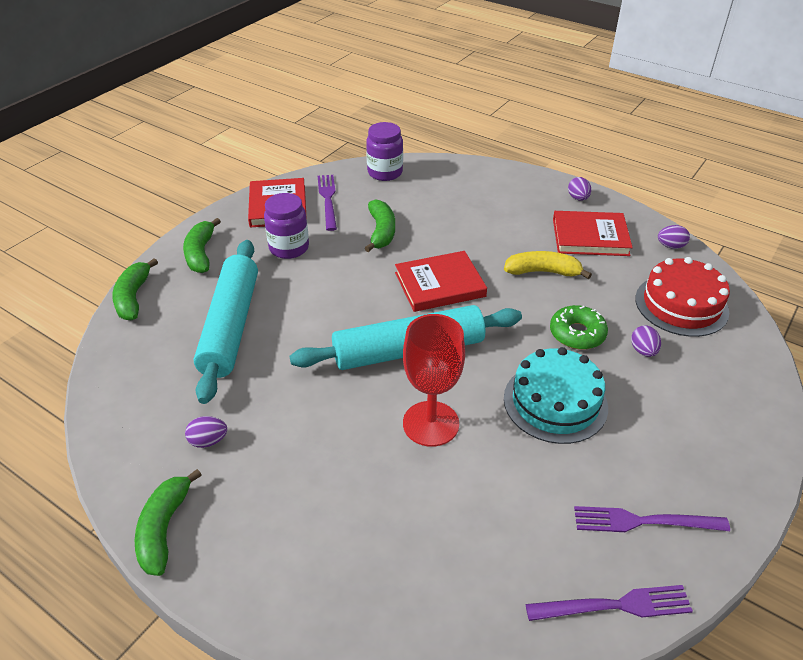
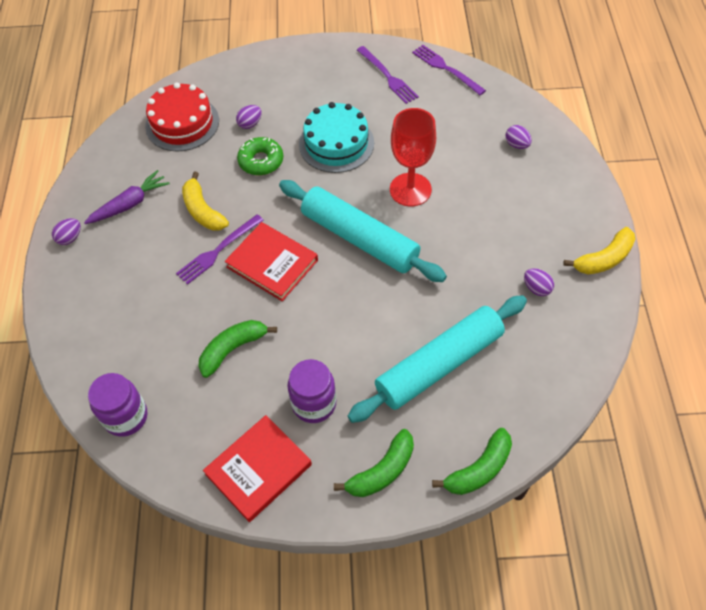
camera: 125 degrees left, 15 degrees up
(164, 529) = (604, 259): green banana -> yellow banana
(328, 199) = (213, 432): purple fork -> purple fork (218, 250)
(590, 237) = (129, 204): red book -> purple carrot
(670, 246) = (107, 153): purple egg -> purple egg (517, 145)

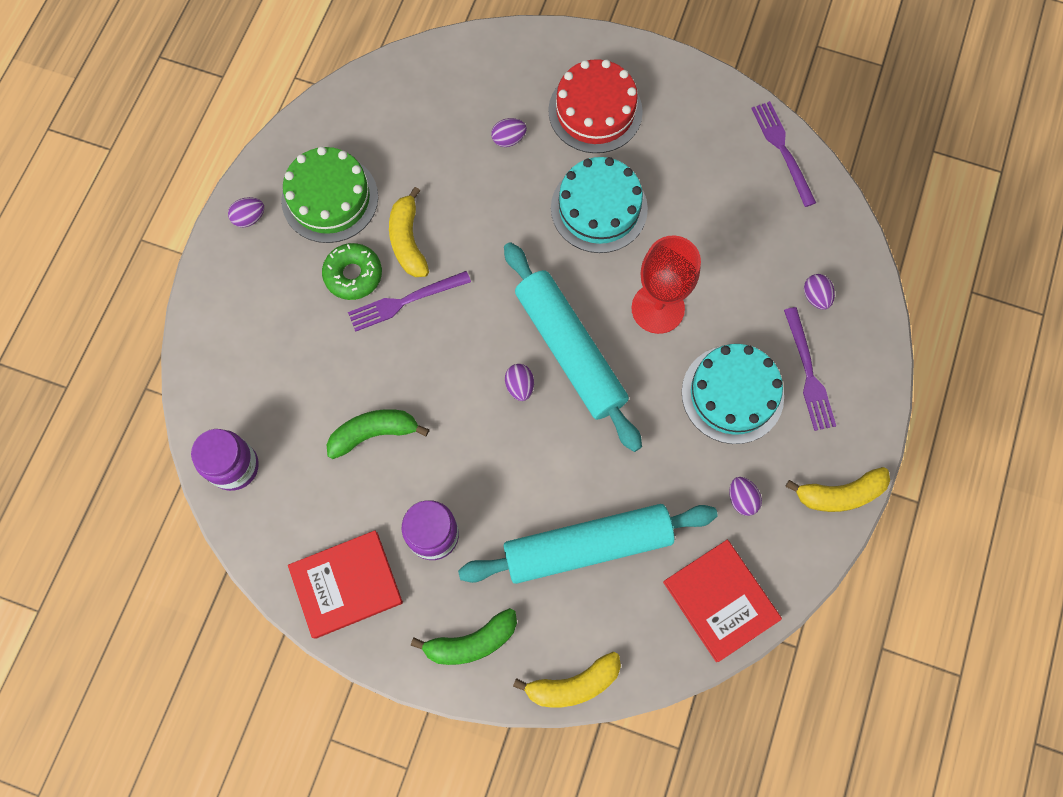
camera: 20 degrees right, 15 degrees up
(129, 204) = (330, 198): purple carrot -> green cake
(182, 123) = (430, 107): red cake -> red cake (595, 111)
(261, 161) = (500, 198): green donut -> green donut (353, 275)
(272, 263) = (458, 343): red book -> red book (720, 600)
(333, 275) = (519, 386): none -> purple egg
(388, 76) = (704, 133): purple fork -> purple fork (808, 373)
(479, 469) = (573, 684): green banana -> yellow banana
(492, 224) = (732, 394): none -> turquoise cake

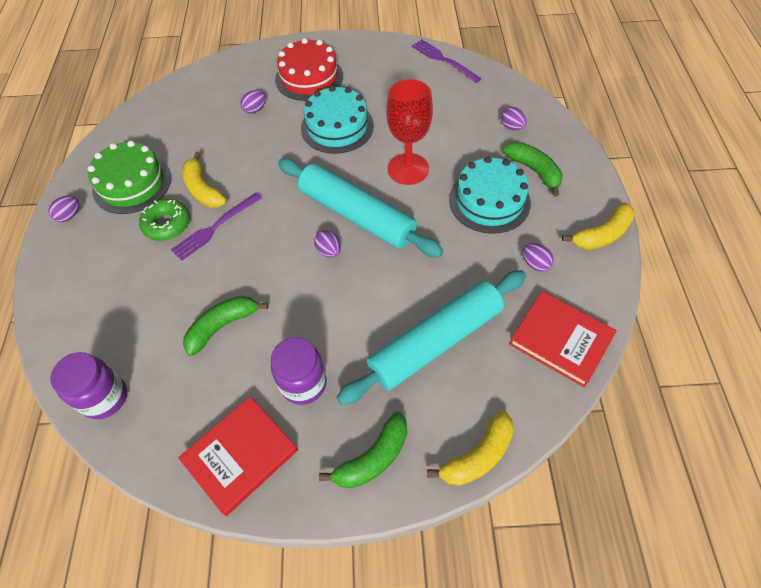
camera: 20 degrees left, 15 degrees down
(808, 373) = (534, 171): purple fork -> green banana

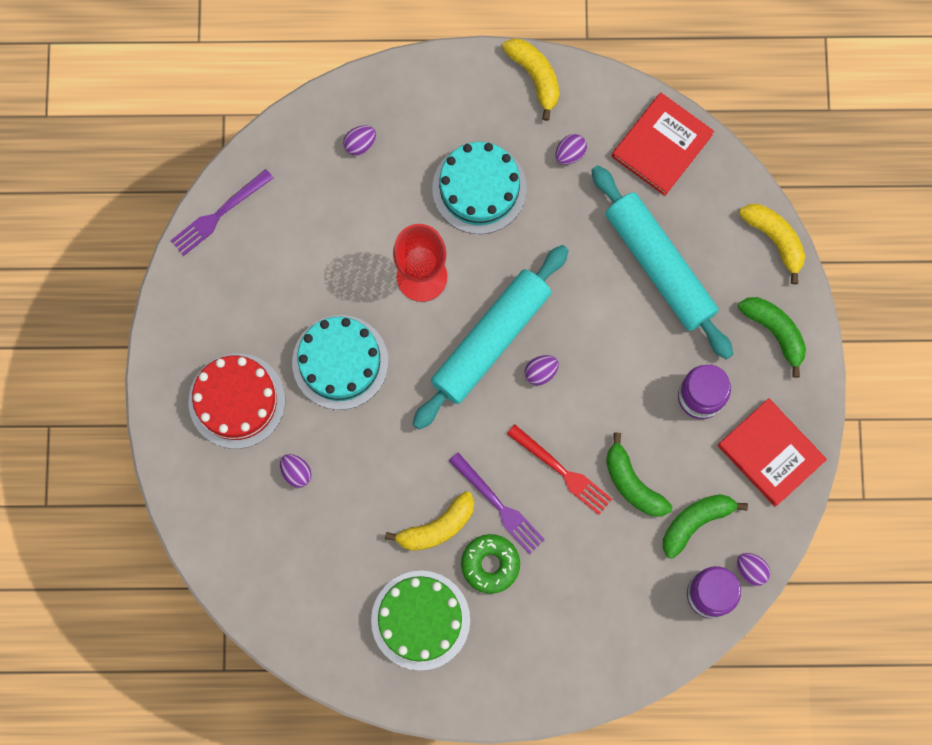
camera: 90 degrees left, 20 degrees up
(69, 216) = (469, 689): purple egg -> purple egg (751, 570)
(239, 270) = (562, 471): none -> red fork
(534, 171) = (436, 131): green banana -> green banana (695, 522)

